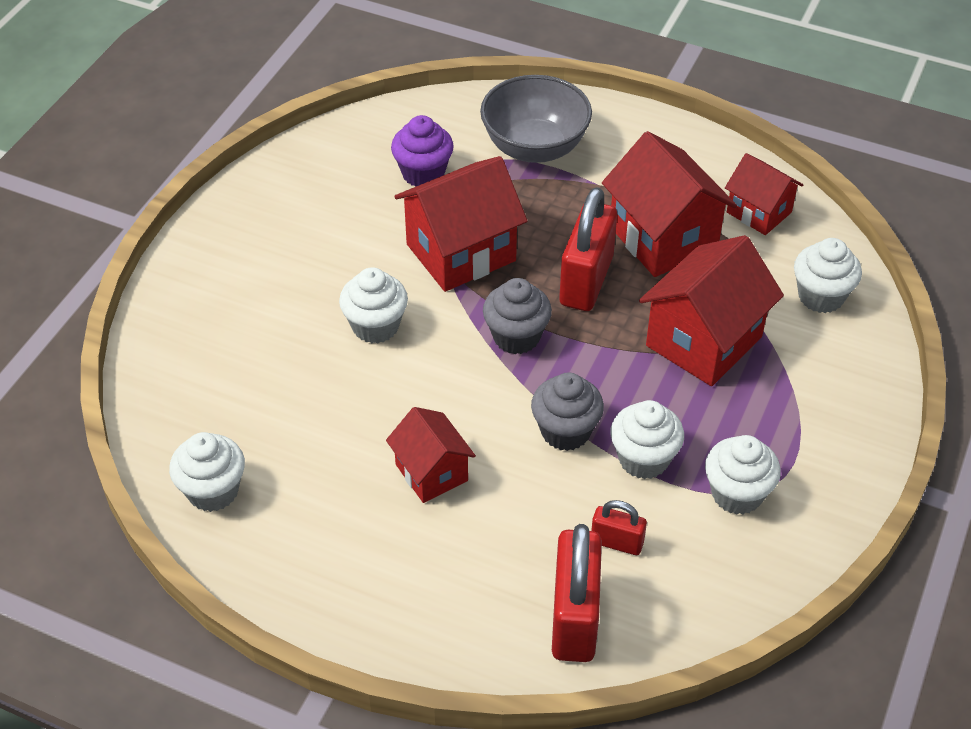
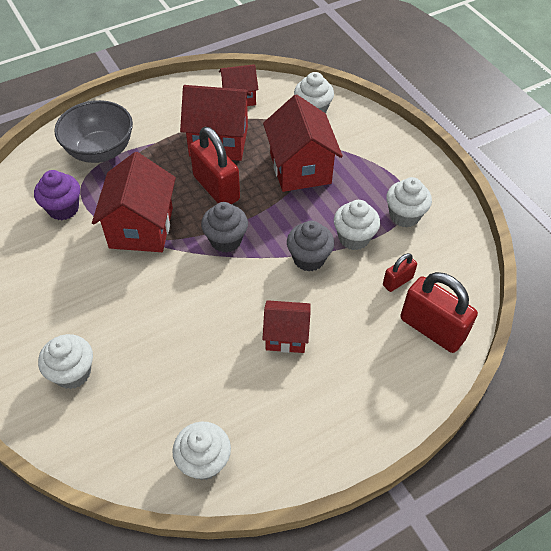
camera: 55 degrees left, 5 degrees up
(375, 326) = (155, 300): white cupcake -> white cupcake (73, 373)

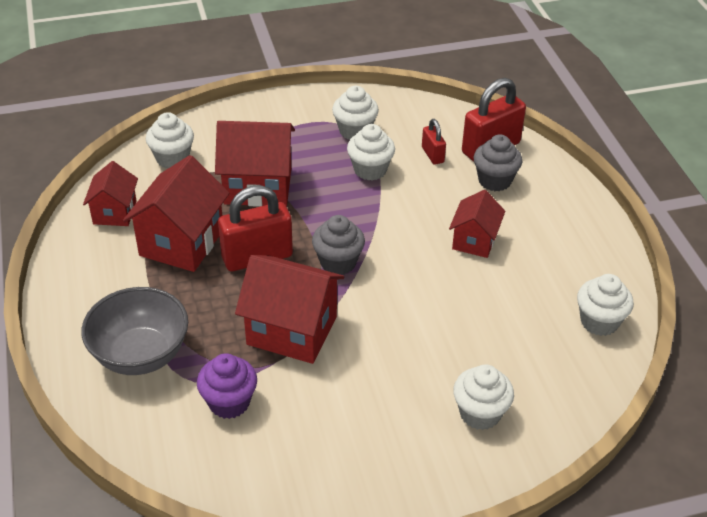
camera: 75 degrees left, 10 degrees down
(309, 258) = (385, 206): grey cupcake -> grey cupcake (494, 180)

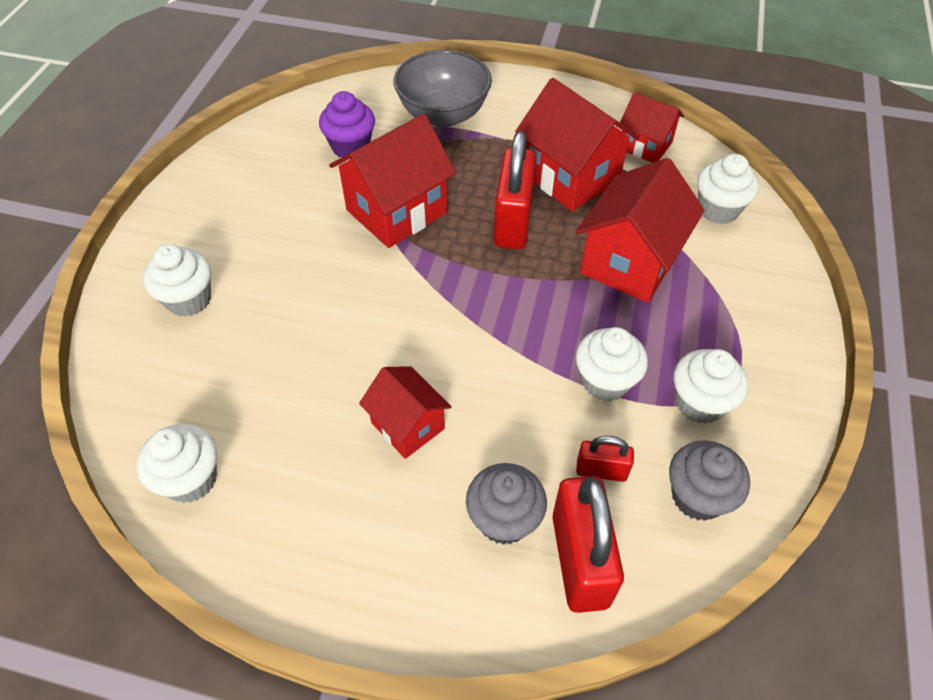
camera: 120 degrees right, 10 degrees up
(338, 262) = (462, 281): grey cupcake -> grey cupcake (697, 496)

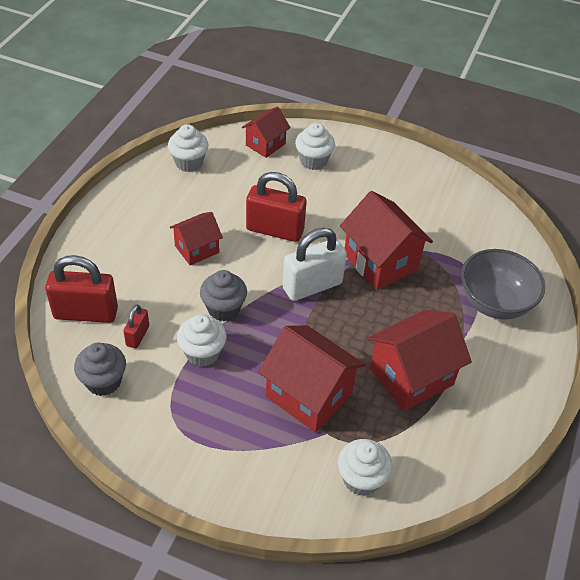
camera: 95 degrees right, 5 degrees down
(351, 147) = (453, 242): purple cupcake -> none
(453, 276) = (312, 286): none -> white padlock
(504, 519) = (122, 284): grey cupcake -> grey cupcake (223, 309)
(513, 222) = (361, 328): red padlock -> red padlock (275, 230)
(645, 146) = (451, 444): red house -> red house (265, 144)
(699, 403) = (170, 404): white cupcake -> none

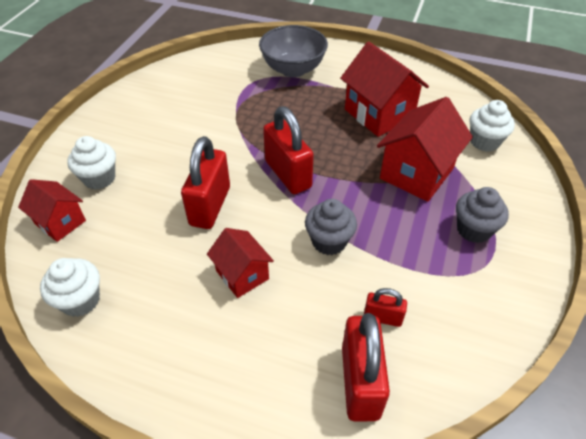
camera: 90 degrees left, 0 degrees up
(103, 381) = (455, 342): grey cupcake -> grey cupcake (474, 230)
(202, 353) = (391, 254): white cupcake -> none
(312, 286) = (288, 174): white padlock -> red padlock
(380, 262) = (253, 129): red house -> none

